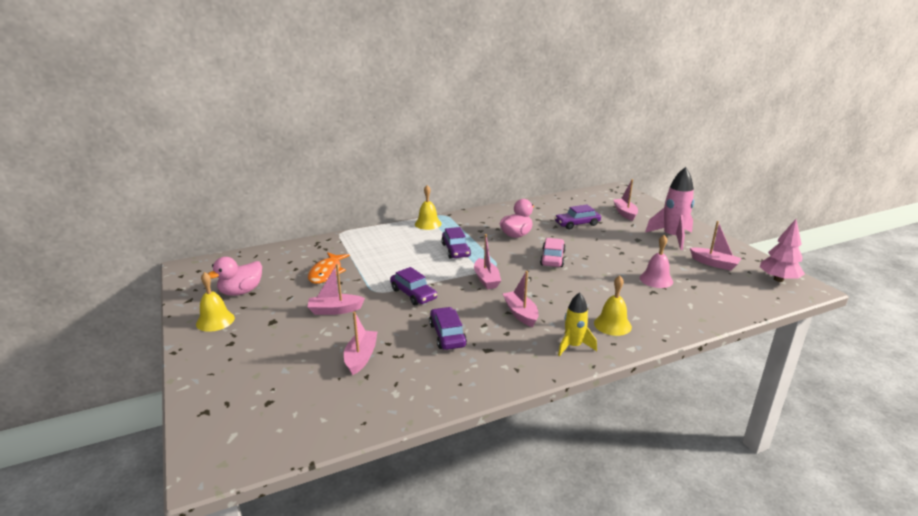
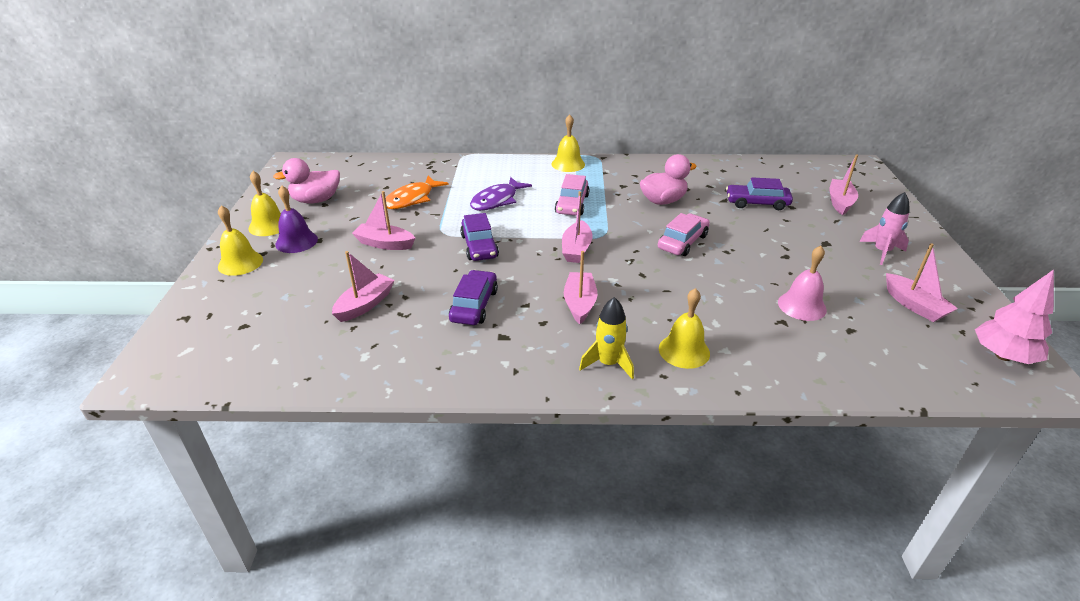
camera: 25 degrees right, 10 degrees up
(216, 356) = (240, 263): none -> yellow bell
(254, 327) = (296, 241): none -> purple bell
(397, 259) = (497, 200): none -> purple fish
(455, 250) = (572, 204): purple car -> pink car
(672, 237) = (881, 252): pink rocket -> pink rocket, size x0.62

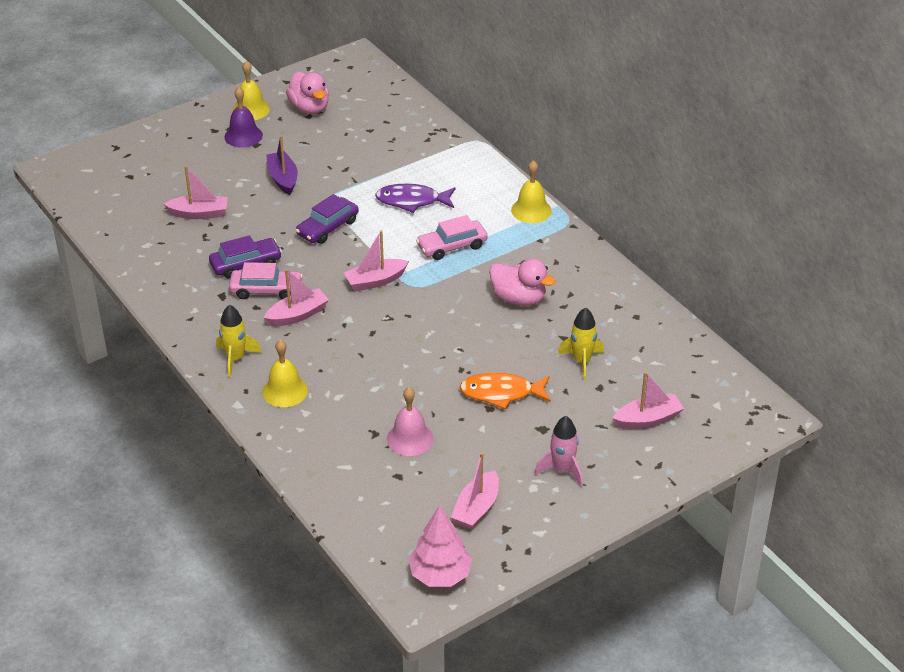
camera: 55 degrees right, 5 degrees up
(240, 263) = (193, 129): yellow bell -> none
(316, 200) = (309, 108): pink duck -> pink duck turned 150 degrees counterclockwise
(385, 244) = (283, 179): pink boat -> purple boat
(412, 199) = (364, 154): orange fish -> orange fish (501, 393)
(682, 242) = (450, 337): pink car -> pink car (266, 290)
(757, 203) = (581, 361): purple car -> yellow rocket

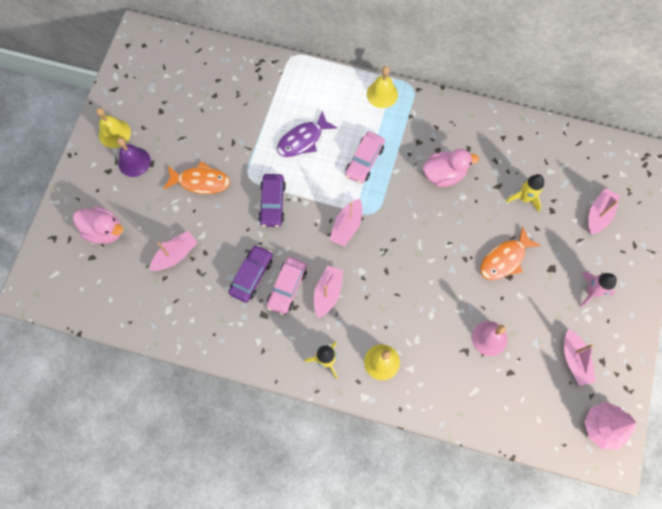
camera: 40 degrees left, 30 degrees up
(266, 290) = (287, 288): pink car -> pink car turned 150 degrees clockwise
(283, 179) = (200, 181): purple boat -> orange fish
(309, 108) = (154, 103): pink duck -> pink duck (104, 231)

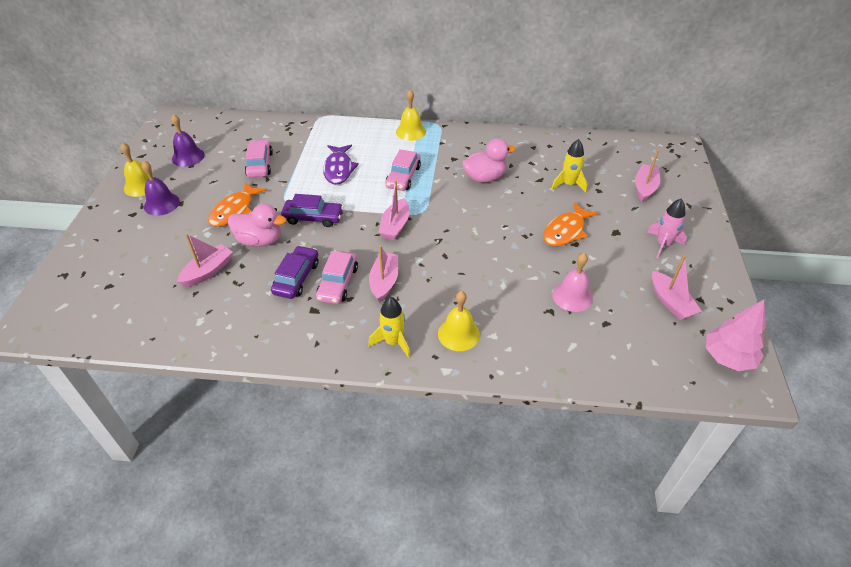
camera: 10 degrees left, 25 degrees down
(104, 231) = (125, 261): pink duck -> pink duck (260, 240)
(158, 98) = (188, 157): none -> purple bell
(200, 181) = (234, 210): orange fish -> orange fish turned 120 degrees clockwise
(227, 120) = (260, 164): none -> pink car
(272, 203) = (313, 218): purple car -> purple car turned 75 degrees counterclockwise
(303, 140) = (339, 169): purple fish -> purple fish turned 45 degrees counterclockwise

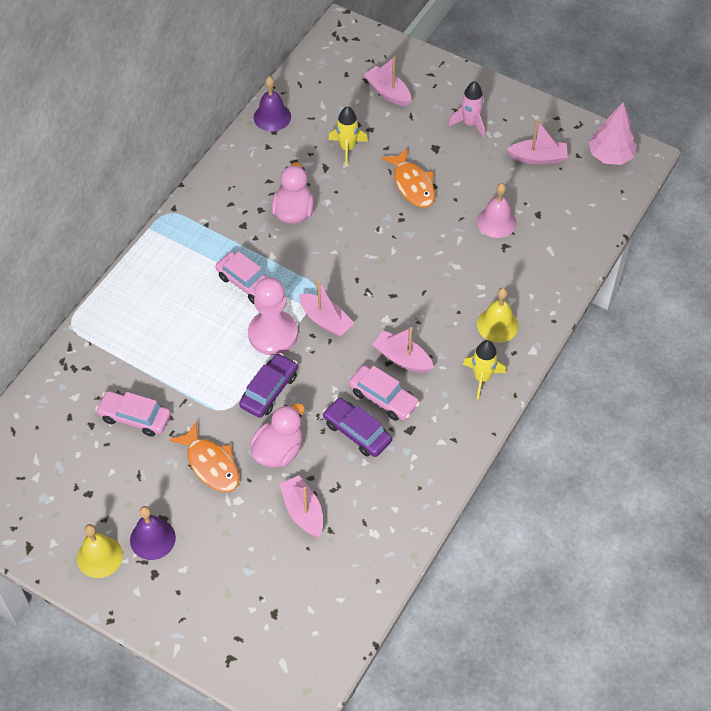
camera: 65 degrees left, 10 degrees up
(188, 157) = (67, 493): purple bell -> purple bell (272, 117)
(339, 169) = (195, 340): purple fish -> none
(365, 203) = (273, 334): none -> pink pawn
(410, 131) = (165, 245): yellow bell -> none

